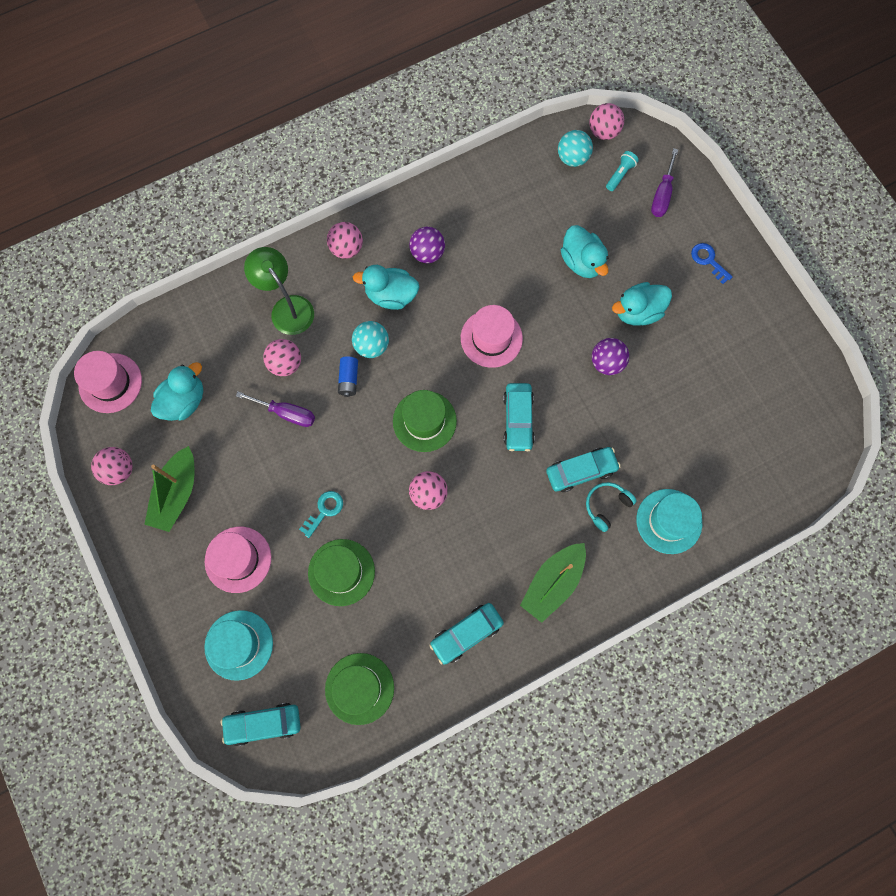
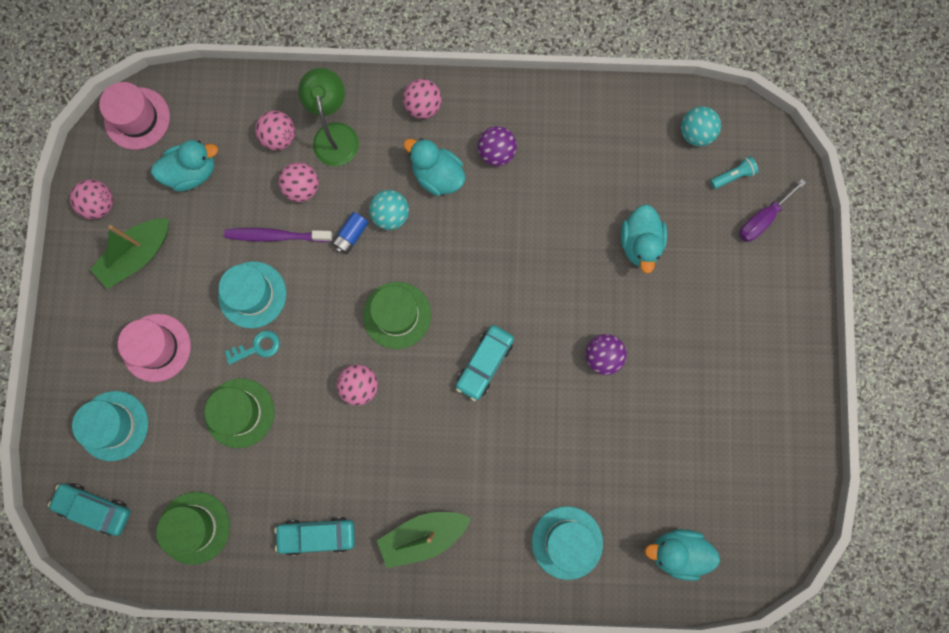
camera: 30 degrees right, 5 degrees up
(286, 413) = (276, 236): purple screwdriver -> purple toothbrush
(294, 471) = (252, 294): none -> turquoise hat
(491, 338) = (507, 270): pink hat -> none
(581, 471) = (513, 447): turquoise car -> none
(603, 132) = (743, 123): pink ball -> pink ball (279, 137)
(606, 506) = (517, 493): turquoise headphones -> none
(637, 312) = (664, 323): turquoise duck -> turquoise duck (677, 552)
(708, 260) = (766, 311): blue key -> none

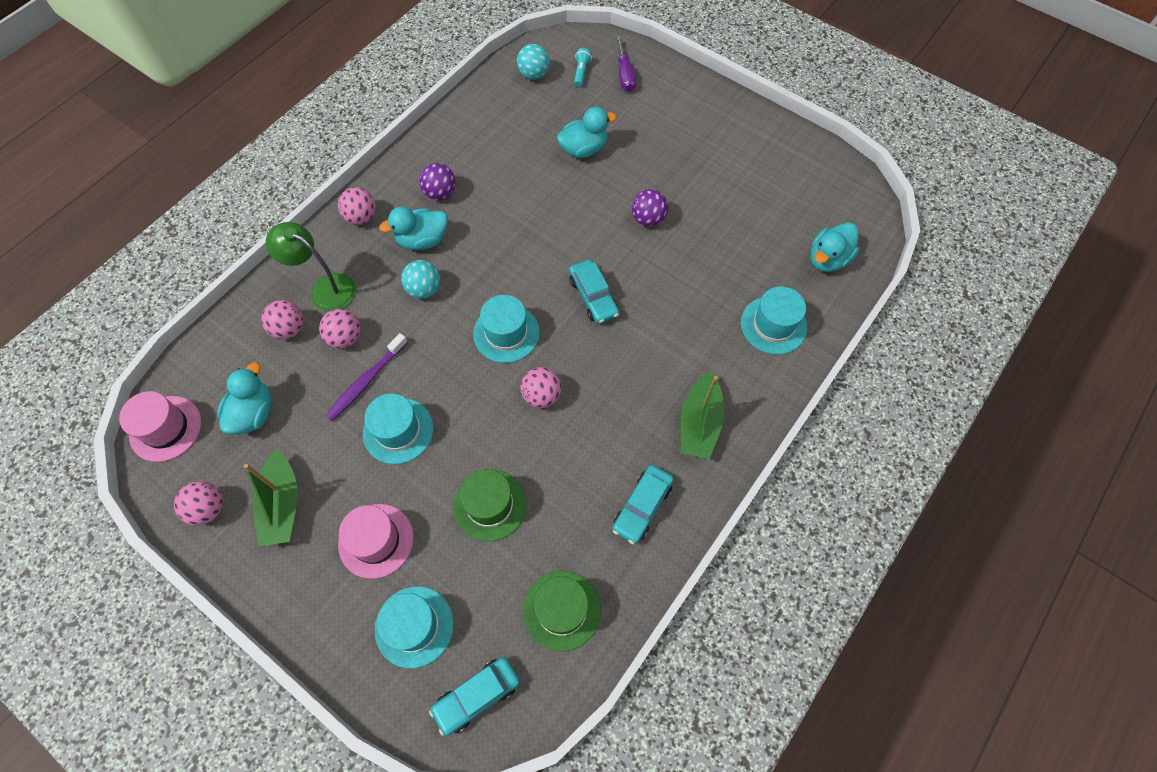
camera: 55 degrees left, 15 degrees down
(257, 347) = (445, 455): turquoise key -> none
(351, 235) = (415, 326): blue battery -> none
(397, 315) = (506, 333): green hat -> turquoise hat
(640, 243) = (584, 149): turquoise duck -> turquoise duck turned 60 degrees counterclockwise

